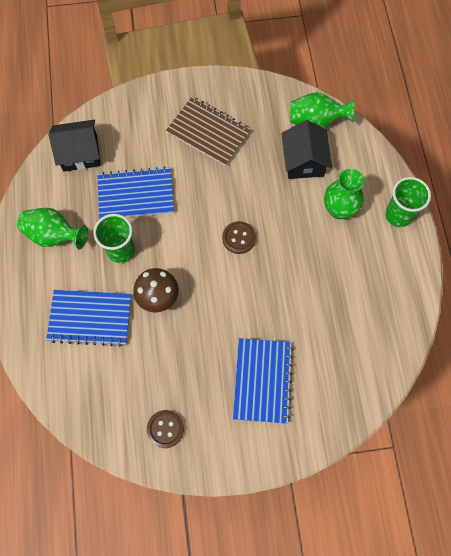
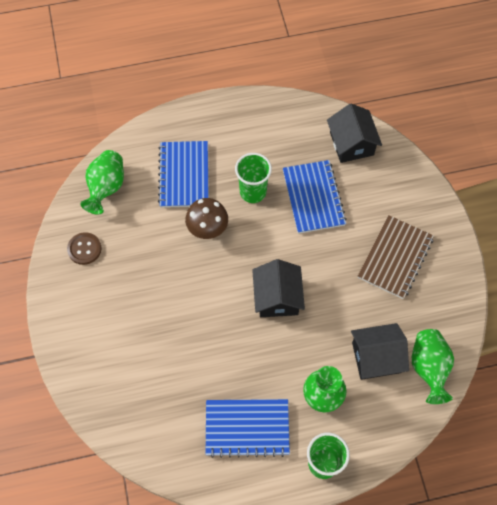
camera: 85 degrees right, 5 degrees down
(54, 235) = (262, 135): green vase -> green vase (106, 188)
(239, 238) = (277, 297): brown button -> black house
(262, 381) = (131, 330): blue notebook -> blue notebook (247, 428)

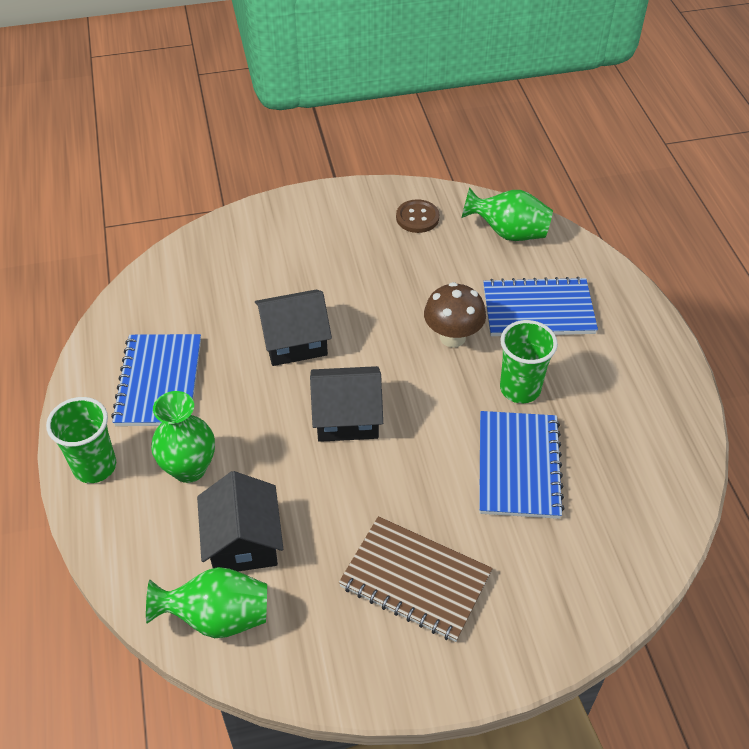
camera: 90 degrees right, 15 degrees down
(313, 198) = (518, 466): blue notebook -> blue notebook turned 75 degrees counterclockwise
(351, 143) = (631, 525): black house -> black house (294, 341)

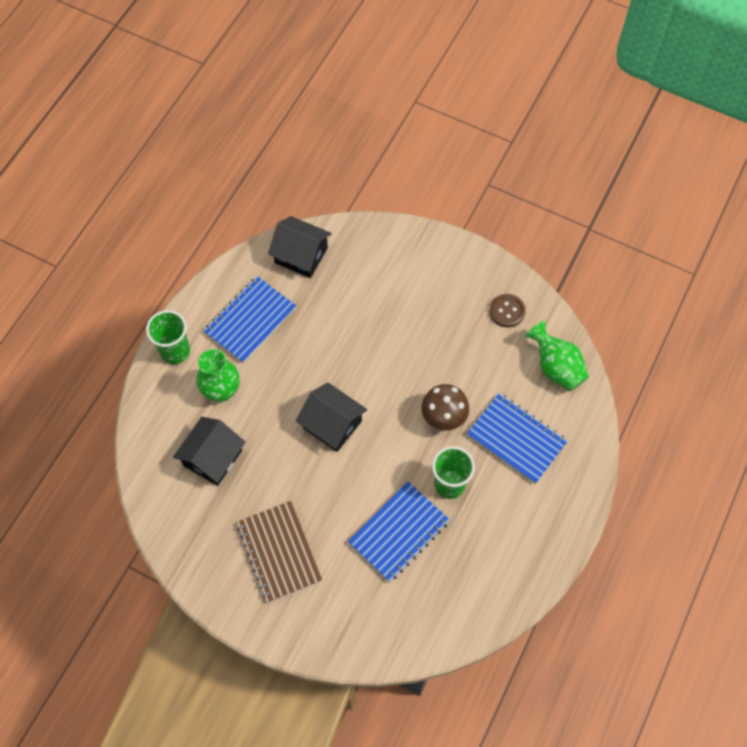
camera: 40 degrees right, 15 degrees up
(217, 617) = (165, 491): green vase -> none
(294, 341) = (348, 349): black house -> black house (301, 255)

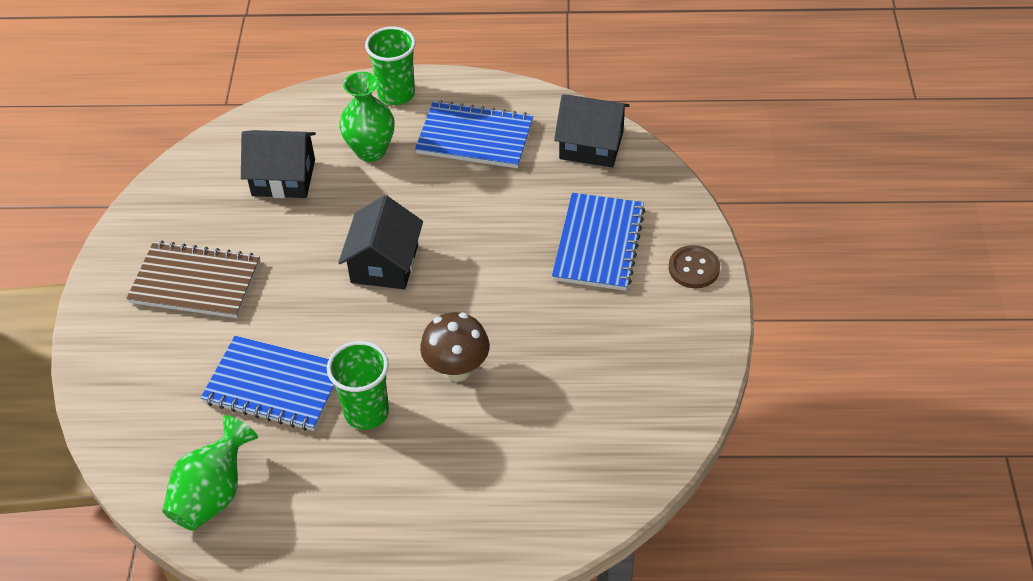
camera: 65 degrees right, 15 degrees down
(279, 552) = (195, 282): brown notebook -> brown notebook turned 60 degrees clockwise
(301, 255) = (591, 145): black house -> black house turned 75 degrees counterclockwise
(507, 311) = (657, 377): brown button -> brown button (694, 268)
(516, 439) = (471, 461): blue notebook -> blue notebook (598, 244)
(555, 367) = (609, 465): green vase -> green vase (213, 494)

